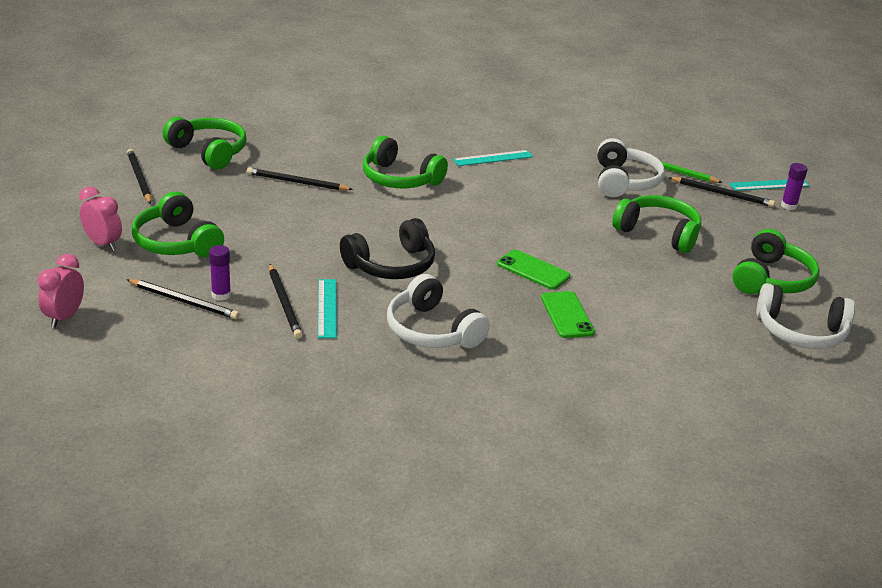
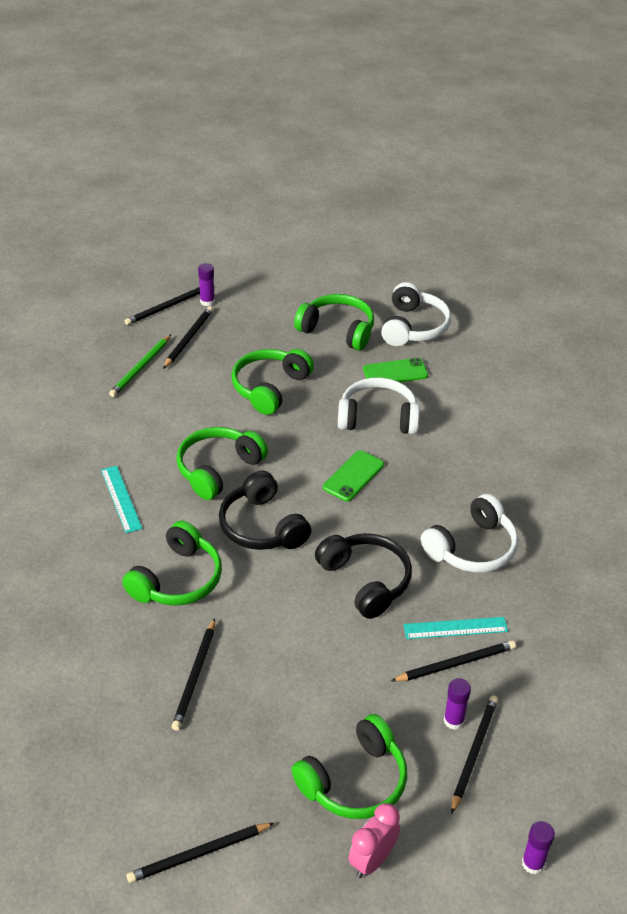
camera: 90 degrees left, 10 degrees up
(64, 317) = (533, 863): pink clock -> purple glue stick
(209, 151) = (115, 783): green headphones -> green headphones (218, 469)
(461, 218) = (262, 526): none -> black headphones
(567, 315) = (423, 457): green phone -> green phone (395, 372)
(624, 181) = (169, 401): white headphones -> white headphones (378, 417)
(769, 185) = (167, 307): turquoise ruler -> black pencil

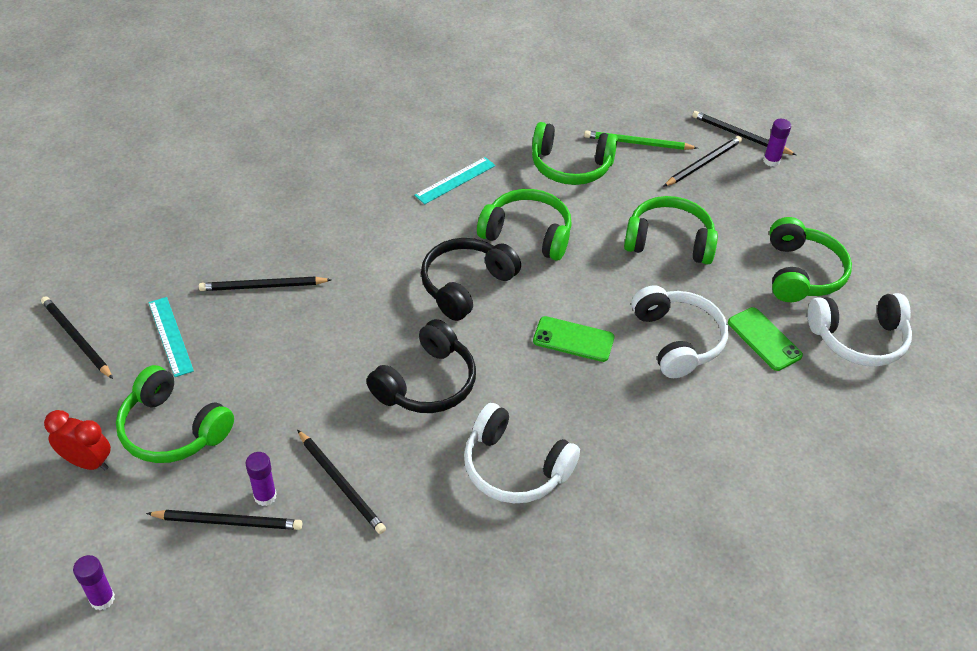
camera: 70 degrees right, 5 degrees up
(177, 579) = (372, 244): green headphones -> green headphones (570, 166)
(188, 338) = (703, 163): black pencil -> black pencil turned 45 degrees counterclockwise
(372, 860) = (87, 462): pink clock -> red clock
(455, 628) = (390, 474): turquoise ruler -> turquoise ruler (170, 336)

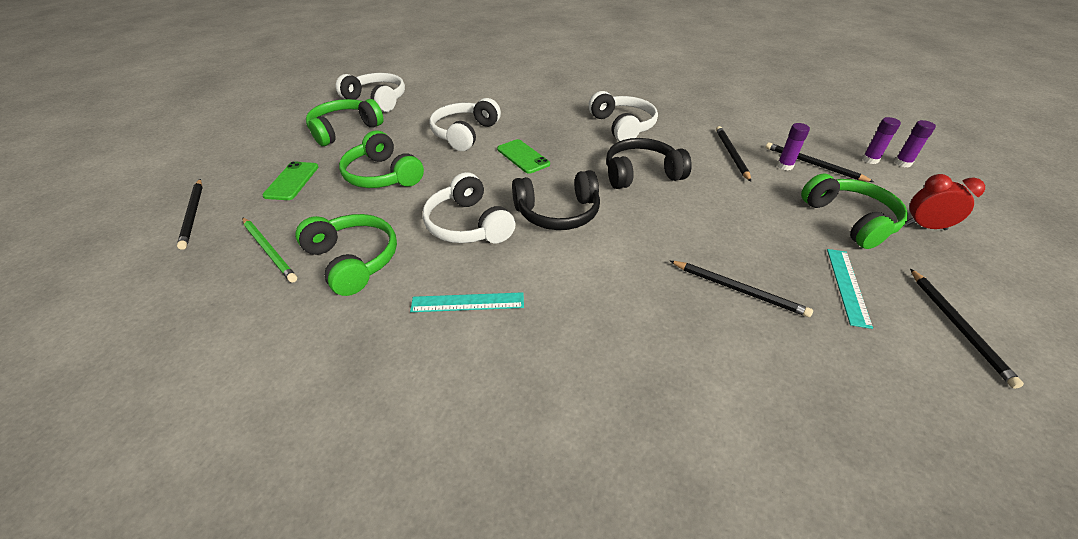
camera: 140 degrees left, 5 degrees down
(87, 462) = (925, 227): red clock -> red clock turned 135 degrees clockwise
(527, 234) = (468, 225): green headphones -> white headphones
(703, 163) = (261, 209): black pencil -> none
(764, 339) = (420, 117): green phone -> green phone (292, 181)
(771, 161) = (219, 187): purple glue stick -> purple glue stick (870, 160)

